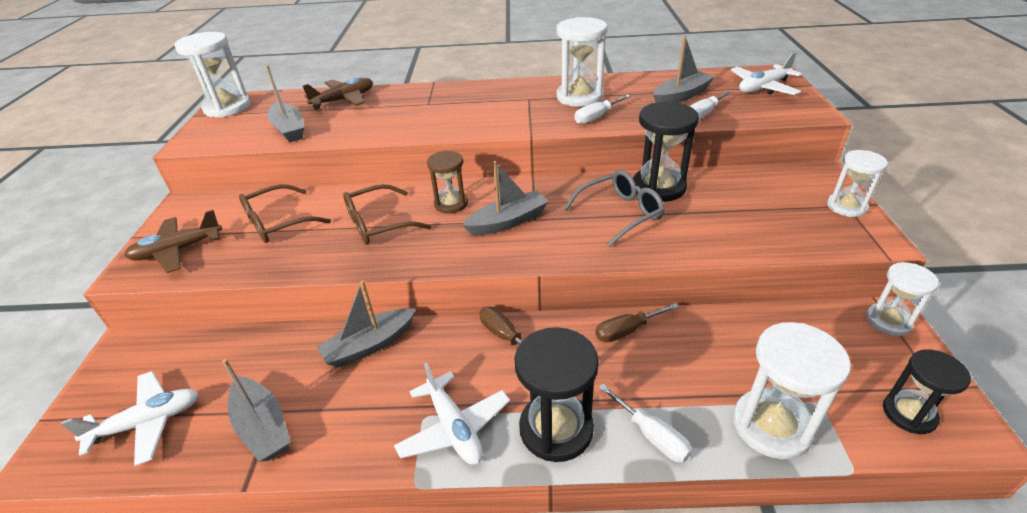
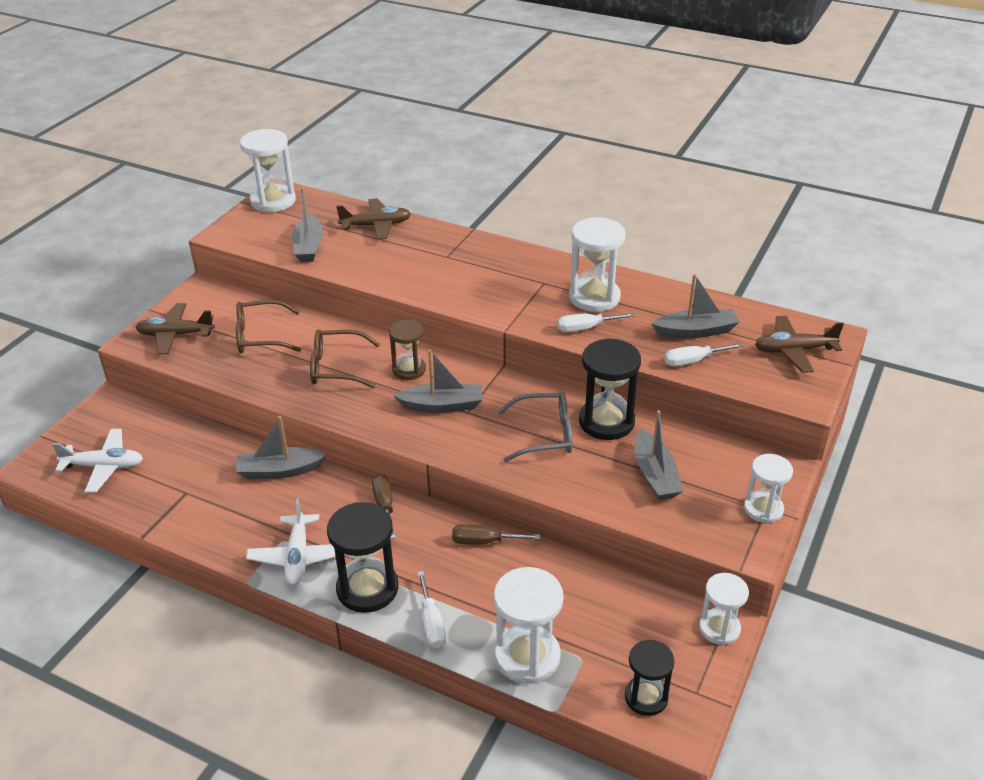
camera: 25 degrees right, 0 degrees up
(263, 426) = (174, 500): grey boat -> grey boat (655, 475)
(763, 88) = (794, 350): white plane -> brown plane

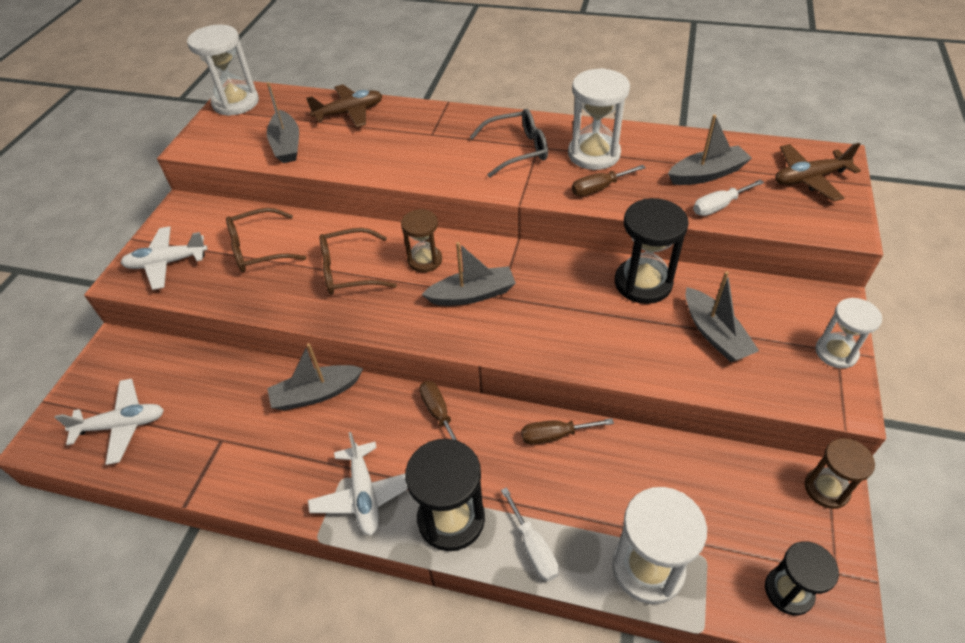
camera: 10 degrees left, 10 degrees up
(175, 335) = (167, 263): brown plane -> white plane
(545, 434) = (588, 309): grey glasses -> grey glasses (517, 150)
(586, 328) = (599, 188): white screwdriver -> brown screwdriver
(719, 628) = (826, 489): white hourglass -> brown hourglass

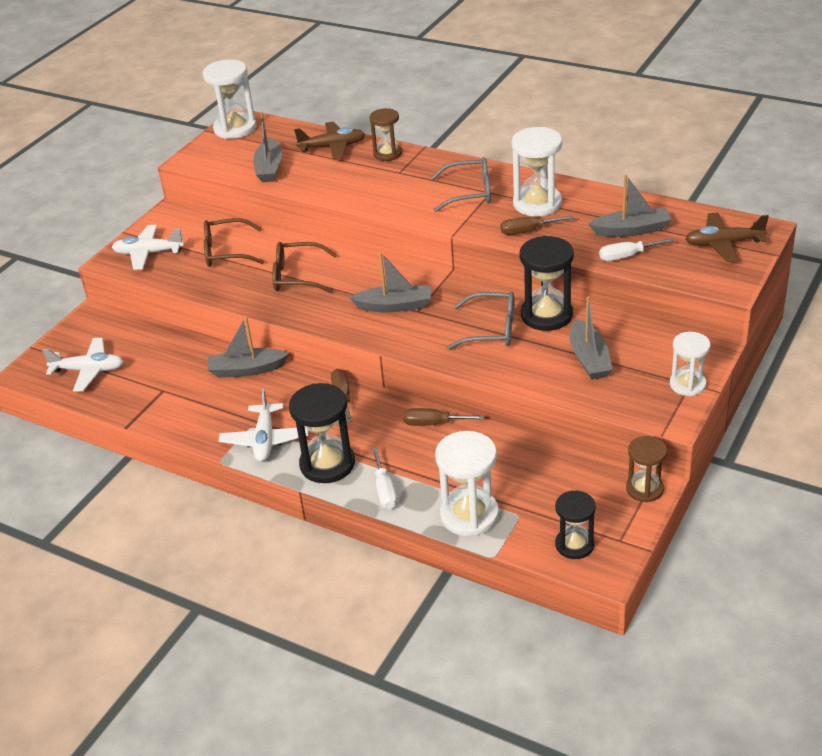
camera: 15 degrees right, 10 degrees down
(425, 260) = (364, 276): brown hourglass -> brown hourglass (387, 154)
(592, 311) = (491, 330): none -> grey glasses

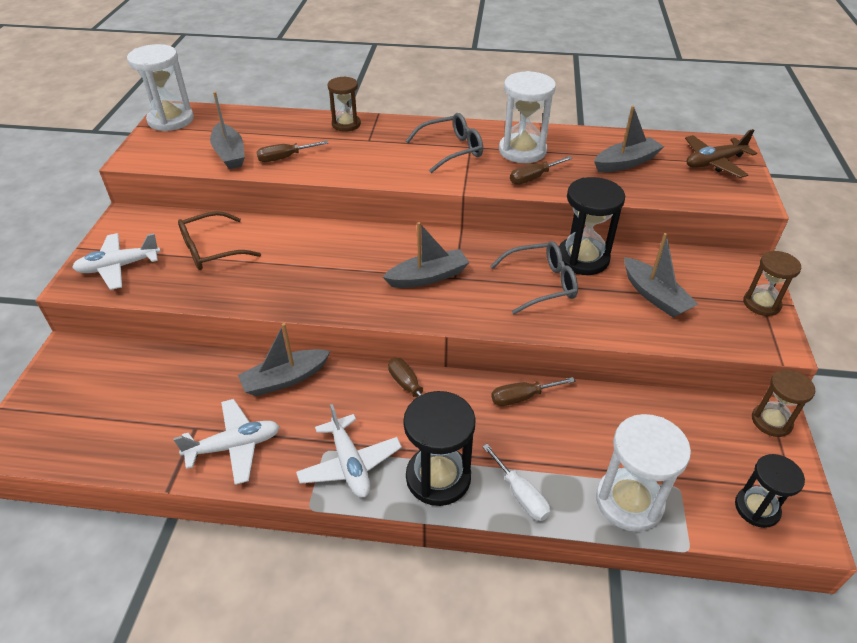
camera: 25 degrees left, 5 degrees up
(88, 370) = (88, 423): white plane -> white plane (234, 446)
(297, 276) = (305, 264): brown glasses -> none
(314, 178) = (285, 158): none -> brown screwdriver
(332, 147) = (286, 125): brown plane -> none
(627, 256) = (642, 187): white screwdriver -> none
(687, 384) = (761, 304): white hourglass -> brown hourglass

